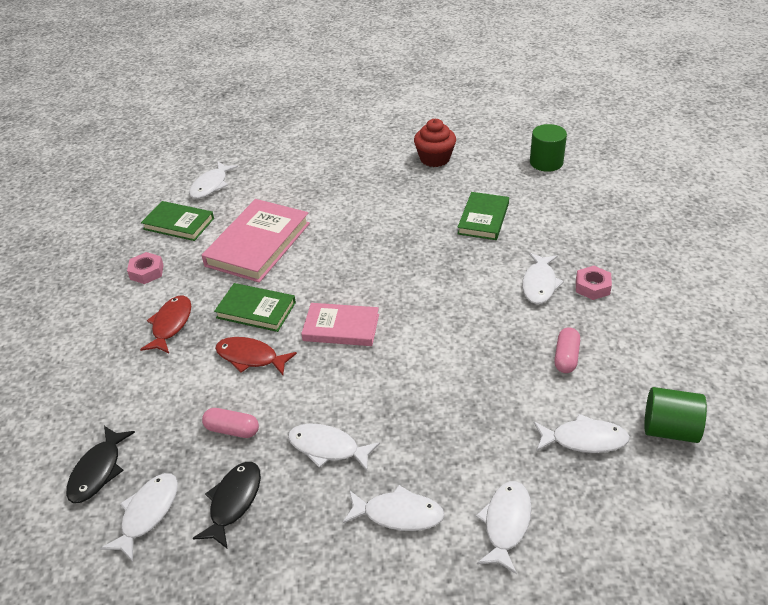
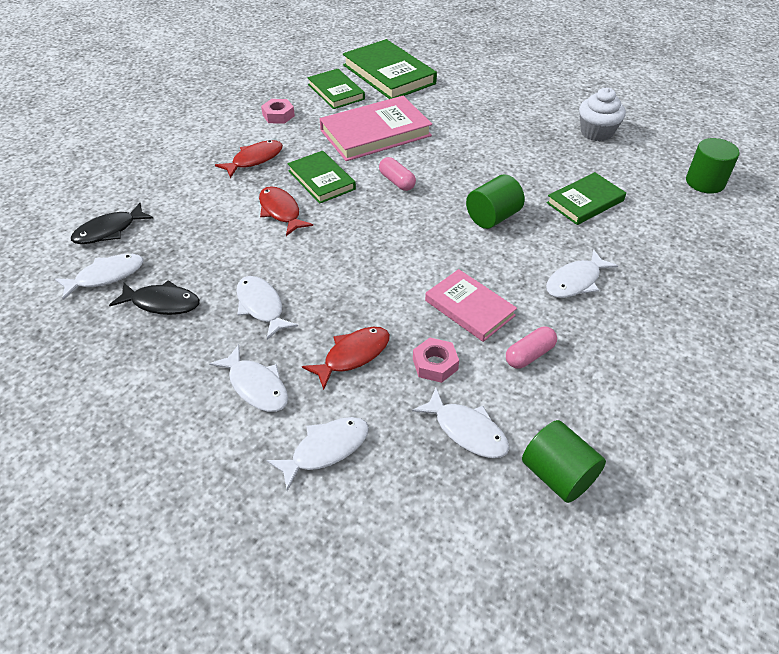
camera: 35 degrees right, 5 degrees up
(211, 185) = (388, 74): white fish -> green book
(232, 430) = (214, 254): pink capsule -> pink capsule (397, 181)
(233, 502) = (162, 303): black fish -> black fish turned 45 degrees clockwise
(341, 327) = (368, 226): pink book -> pink book (469, 308)
(431, 267) = (493, 217): none -> green cylinder
(435, 159) = (596, 132): red cupcake -> white cupcake
(446, 439) = (353, 355): none -> red fish
(592, 287) = (625, 311): pink nut -> pink nut (435, 364)

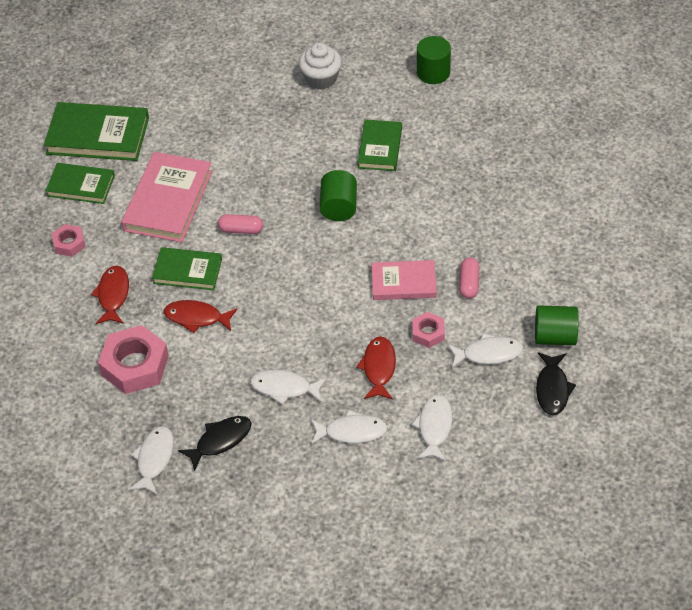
camera: 45 degrees left, 5 degrees up
(109, 231) = (100, 432): black fish -> black fish (552, 389)
(196, 209) = (135, 365): none -> pink nut
(575, 281) = (440, 214): white fish -> none

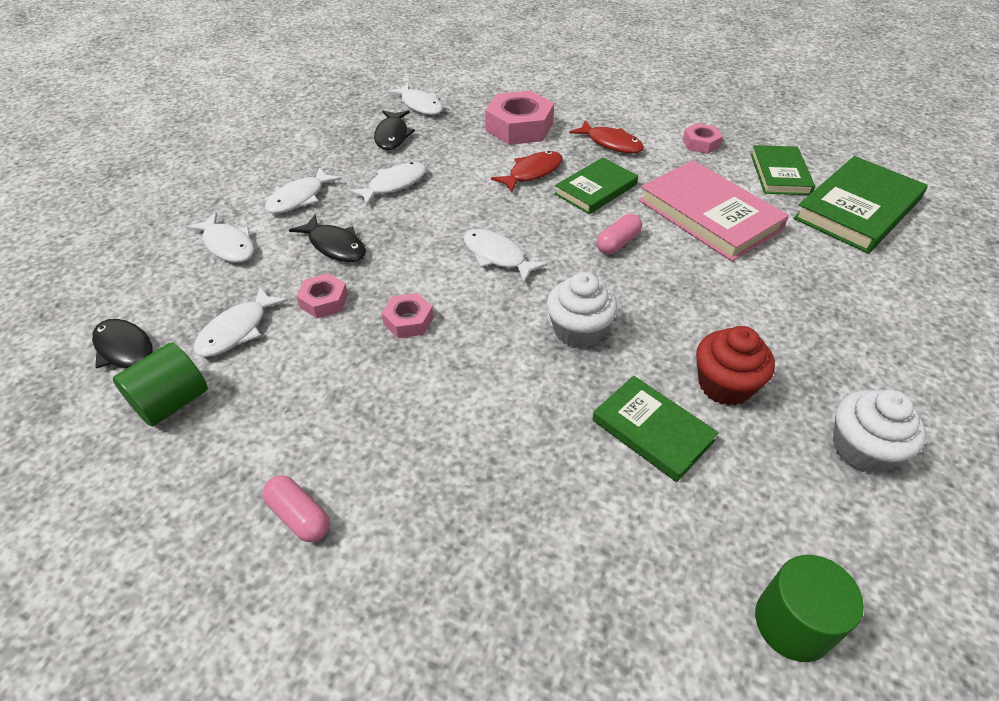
camera: 125 degrees right, 5 degrees down
(81, 186) = (779, 174): green book -> green book turned 45 degrees counterclockwise
(309, 279) = (497, 256): none -> white fish
(323, 135) = (724, 385): none -> red cupcake
(339, 207) = (578, 331): green cylinder -> white cupcake
(379, 368) = (335, 246): red fish -> black fish
(403, 282) = (408, 321): pink book -> pink nut
(469, 283) = (338, 375): pink capsule -> pink capsule (299, 516)

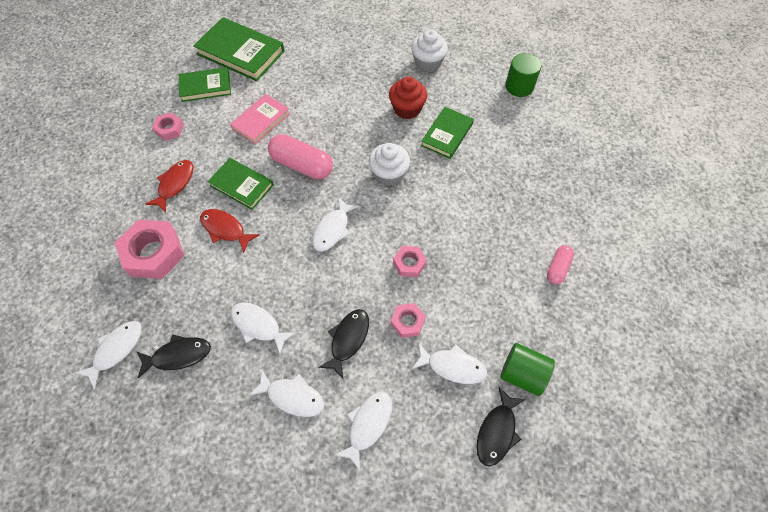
camera: 105 degrees left, 15 degrees up
(617, 243) = (302, 165): pink capsule -> pink capsule, size x1.76
(709, 215) = (261, 121): pink book -> pink book, size x0.63

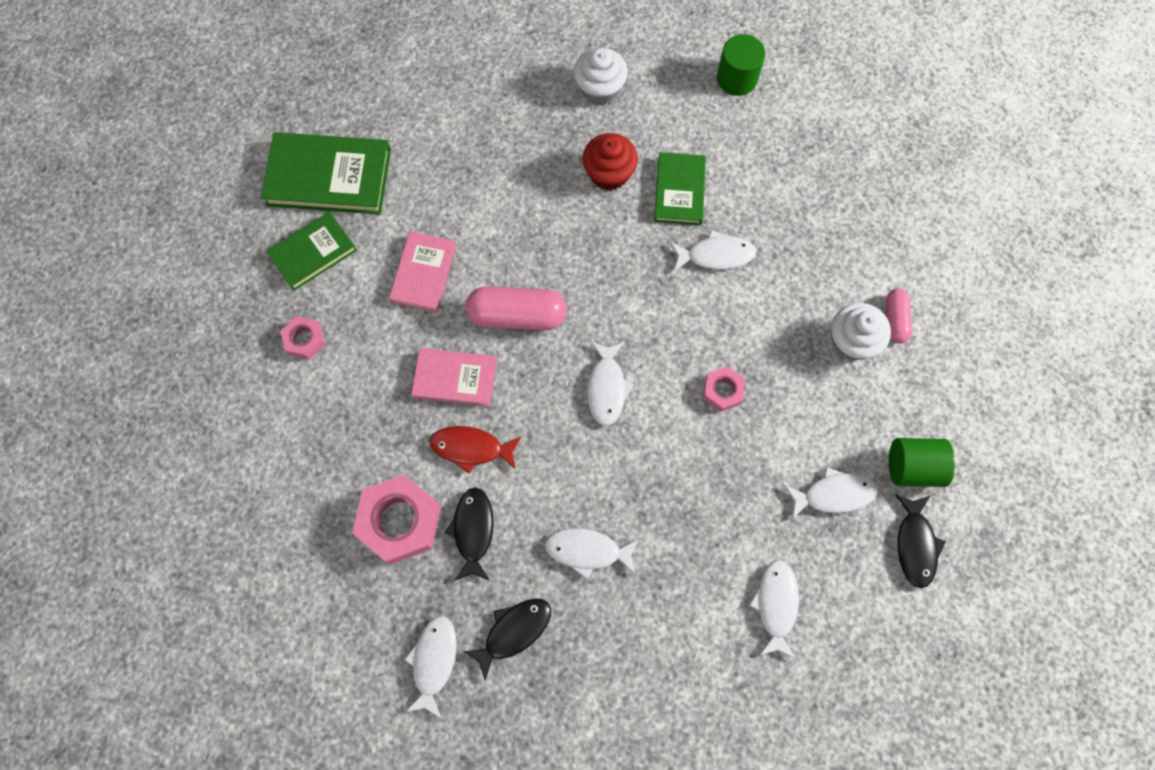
camera: 25 degrees left, 10 degrees up
(175, 184) = (365, 416): red fish -> none
(241, 185) = (455, 379): green book -> pink book
(292, 396) = (675, 614): white fish -> white fish (716, 255)
(348, 339) = (701, 518): black fish -> black fish (473, 531)
(389, 174) = (635, 280): white cupcake -> white cupcake (852, 341)
(407, 322) = (758, 465): pink nut -> none

